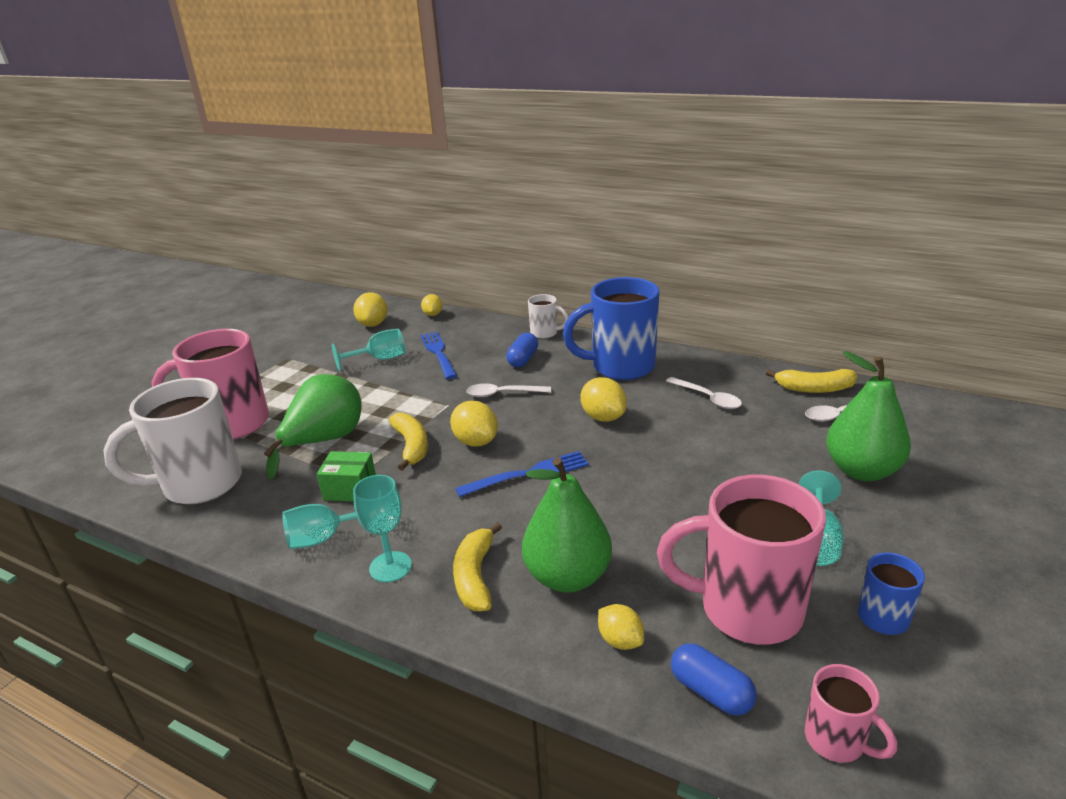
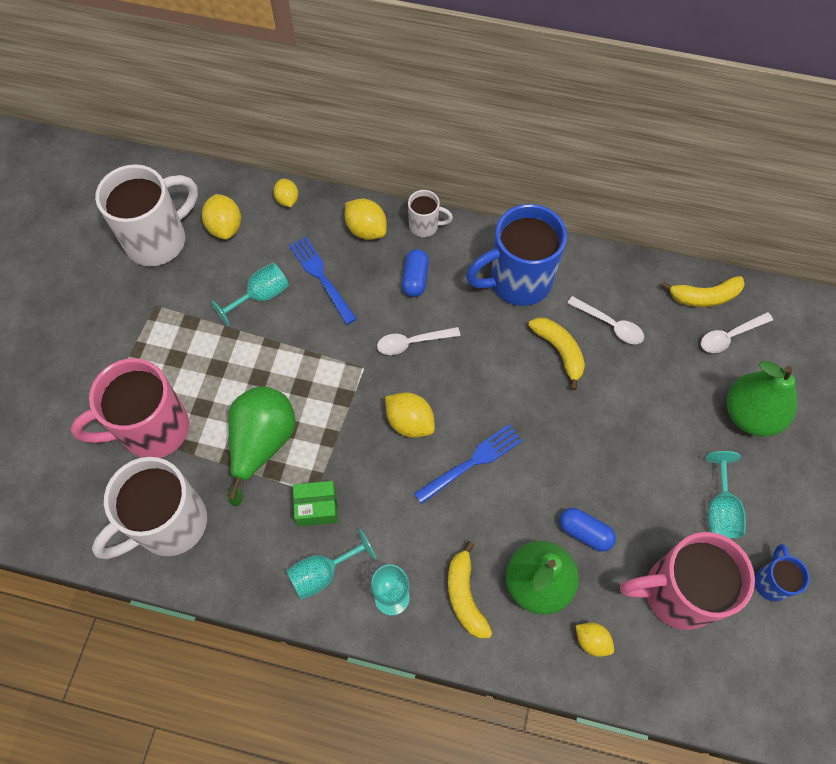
camera: 15 degrees left, 35 degrees up
(315, 327) = (159, 240): none -> white mug
(411, 446) = (350, 438): yellow banana -> yellow banana (559, 351)
(603, 417) = (519, 368): yellow lemon -> yellow lemon (366, 230)
(711, 692) = (662, 675): blue capsule -> blue capsule (584, 532)
(837, 740) = (745, 699): pink mug -> none

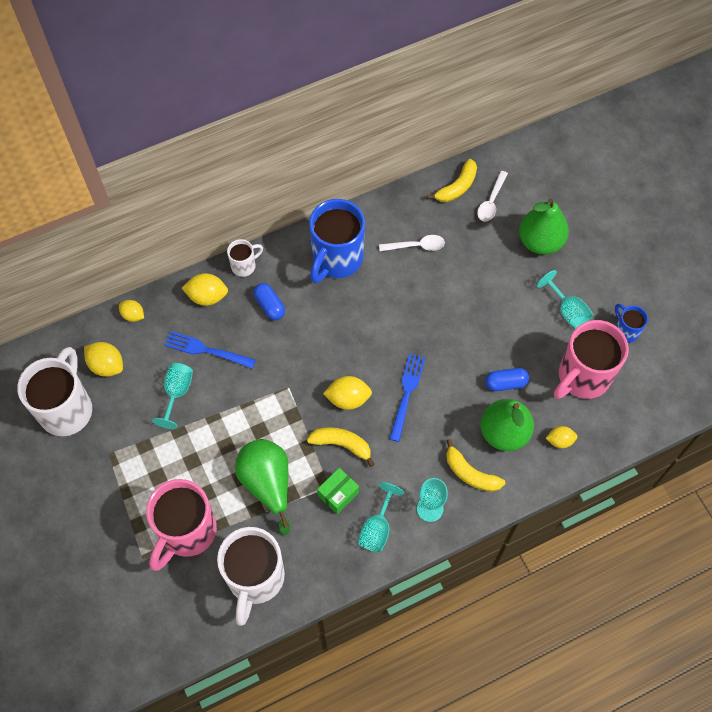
camera: 40 degrees left, 0 degrees up
(412, 343) = (305, 348): white spoon -> none
(559, 351) = (400, 285): yellow banana -> yellow banana (342, 444)

